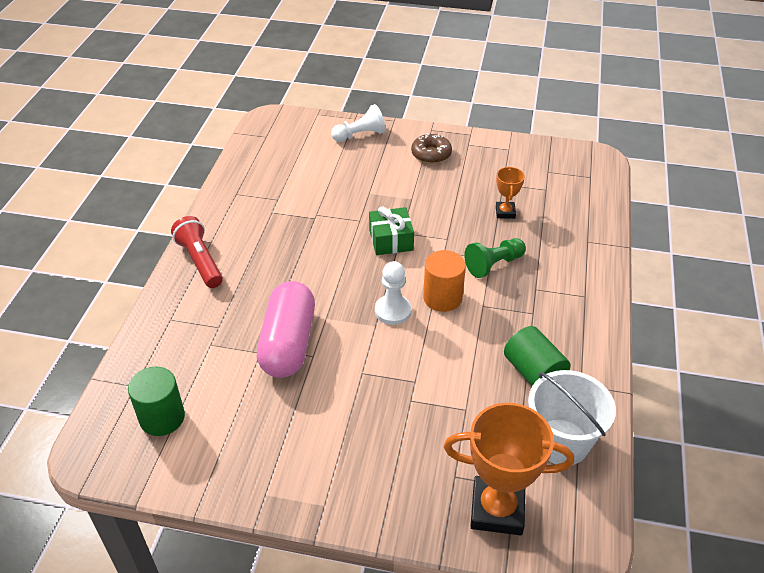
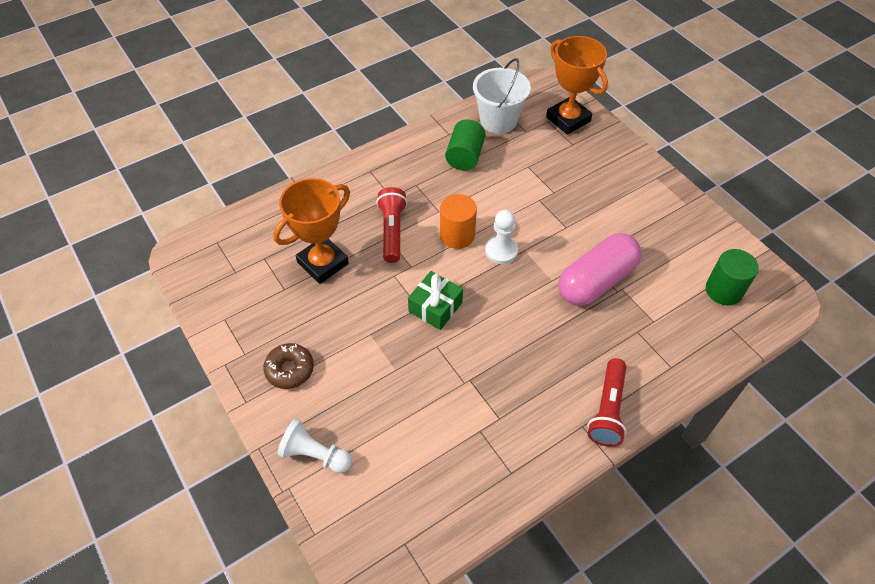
camera: 135 degrees left, 10 degrees up
(493, 264) = (392, 231): green pawn -> red flashlight
(505, 212) = (323, 263): orange trophy -> orange trophy, size x1.97

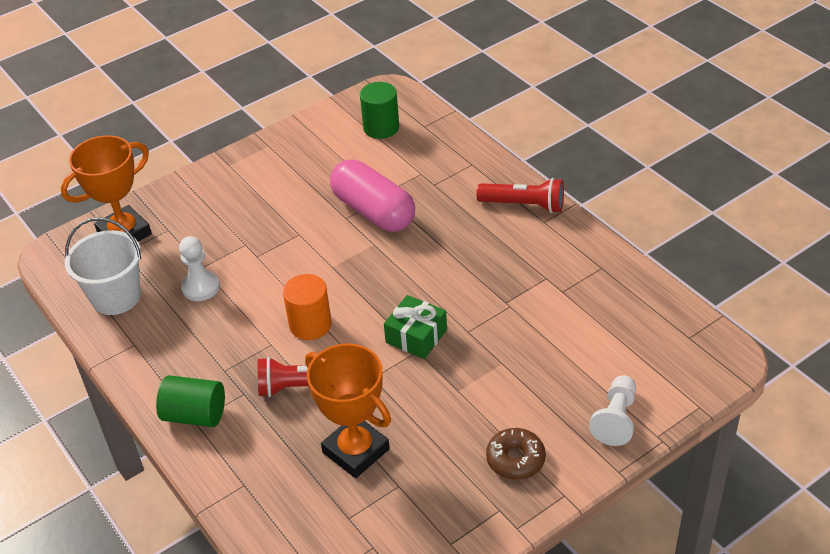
camera: 90 degrees left, 10 degrees down
(465, 156) = (178, 326): green cylinder -> green cylinder (195, 415)
(501, 251) = (334, 285): white pawn -> white pawn (201, 287)

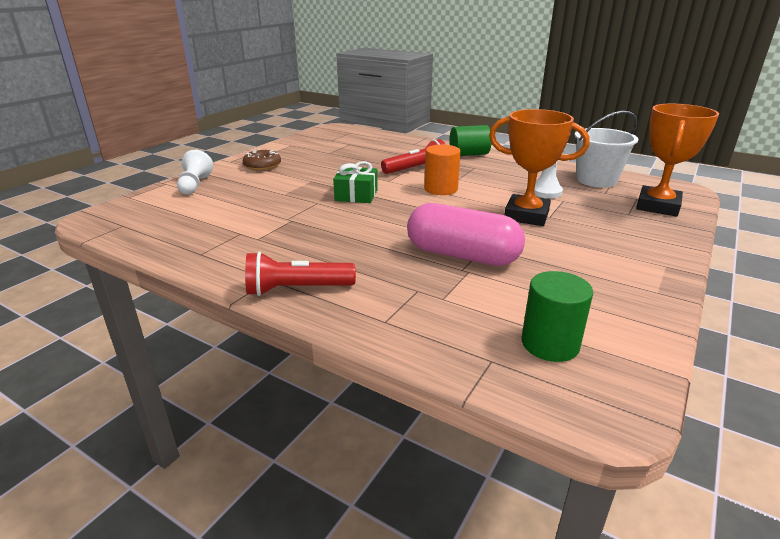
camera: 155 degrees right, 15 degrees down
(356, 451) = (362, 157): orange trophy -> orange trophy (526, 215)

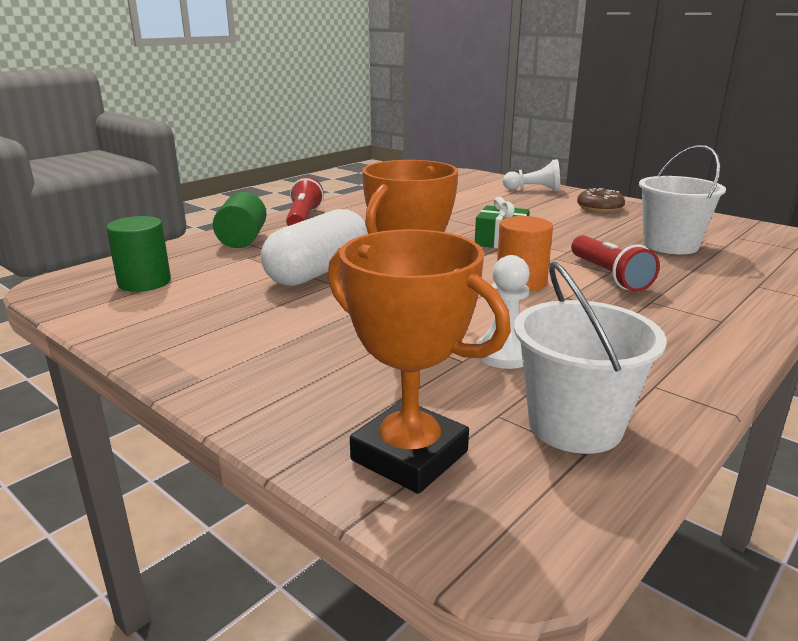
camera: 100 degrees right, 5 degrees down
(352, 154) = (670, 245): none -> white bucket
(462, 255) = (318, 271): pink capsule -> white capsule
(469, 154) = (713, 322): green cylinder -> green cylinder (242, 240)

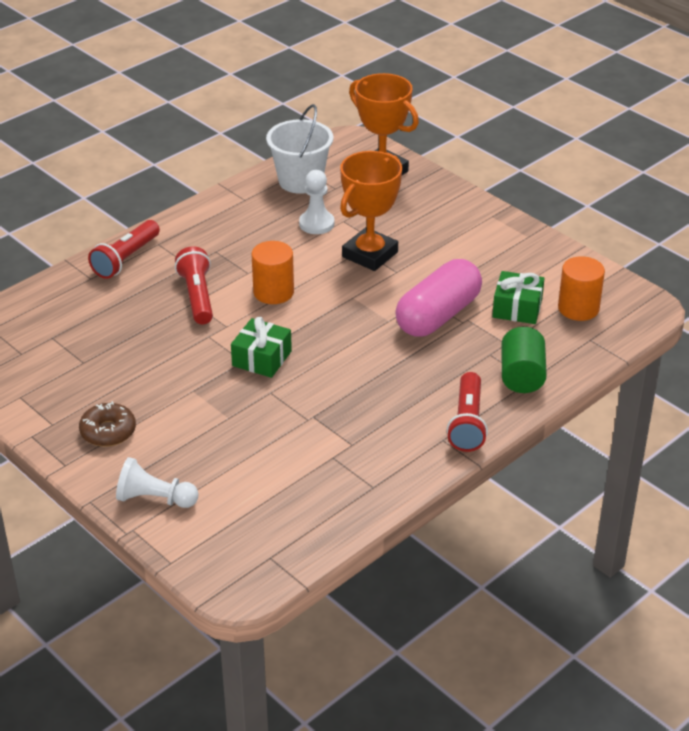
camera: 175 degrees left, 15 degrees up
(144, 282) = (578, 308): green cylinder -> orange cylinder
(220, 280) = (517, 308): none -> green gift
(318, 271) = (438, 315): white capsule -> pink capsule
(670, 245) = (103, 341): white bucket -> none
(741, 303) = (126, 259): none -> red flashlight

